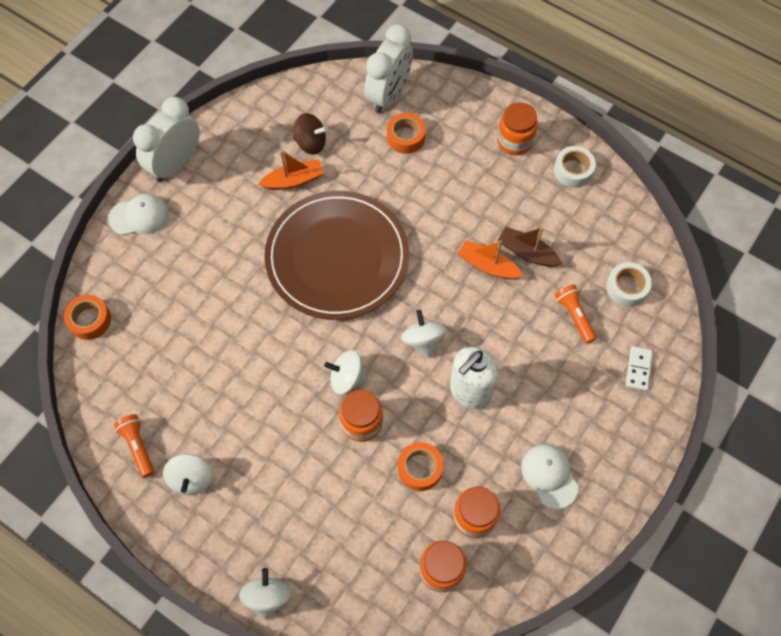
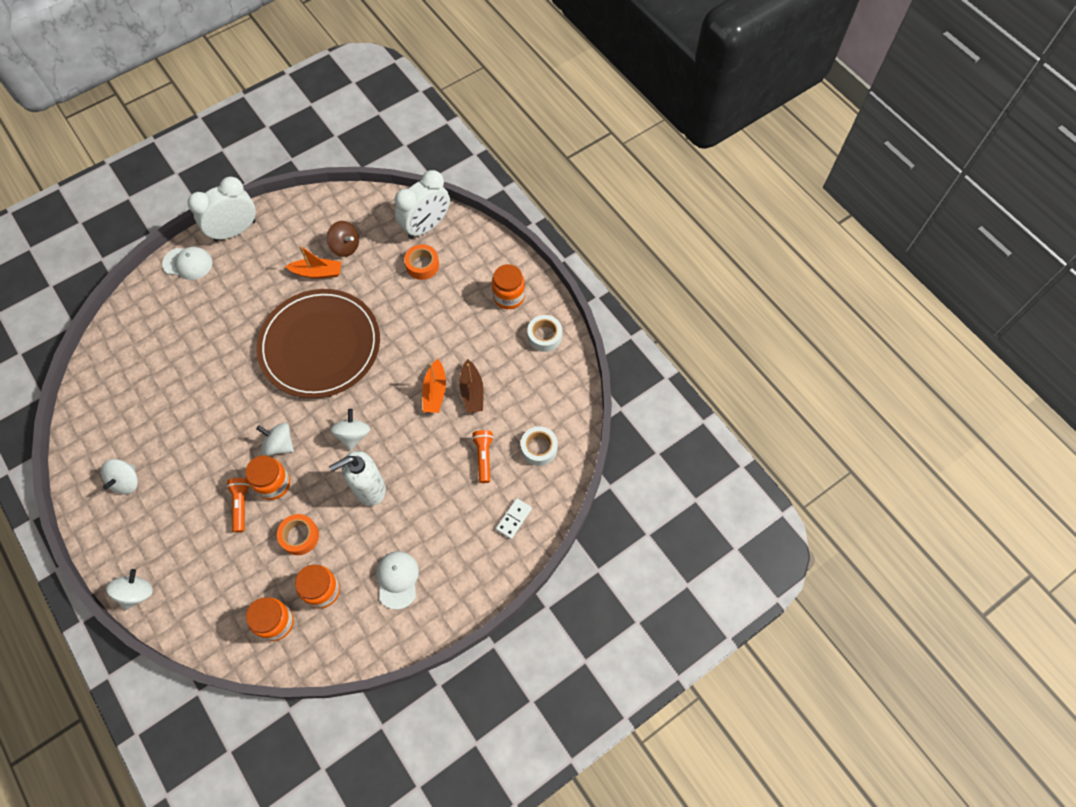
camera: 20 degrees right, 0 degrees up
(90, 320) = (113, 332): orange tape -> none
(138, 447) = (100, 442): orange flashlight -> orange flashlight (241, 505)
(488, 265) = (435, 392): orange boat -> orange boat turned 135 degrees counterclockwise
(527, 252) = (472, 392): brown boat -> brown boat turned 150 degrees counterclockwise

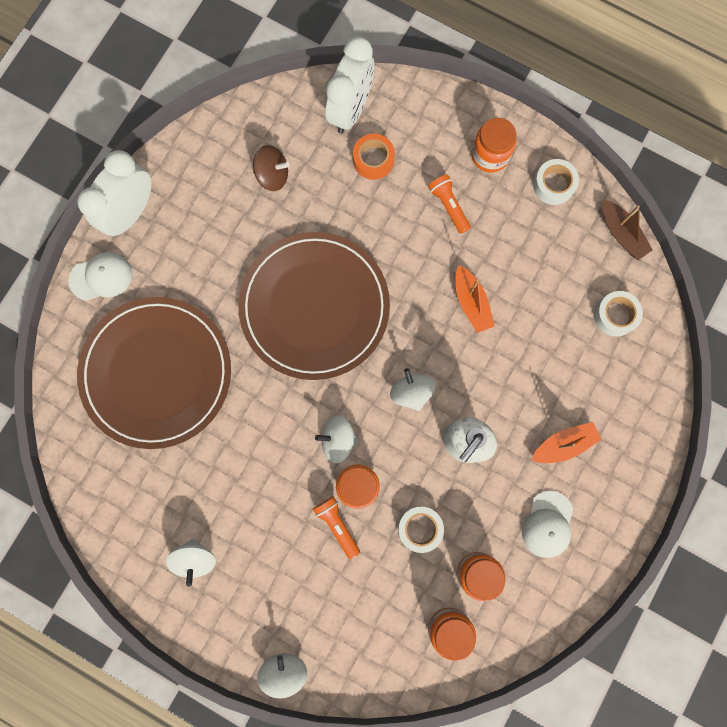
camera: 25 degrees left, 15 degrees up
(183, 342) = (157, 373): none -> brown plate
(299, 536) = (420, 528): orange tape -> white tape
(317, 272) = (259, 221): orange boat -> orange boat (563, 444)
(397, 579) = (547, 524): white cap -> white cap turned 135 degrees counterclockwise
(472, 392) = (511, 284): brown boat -> brown boat (621, 233)
(483, 457) = (563, 352): orange flashlight -> orange flashlight (448, 206)
(513, 519) = (630, 404): white domino -> none

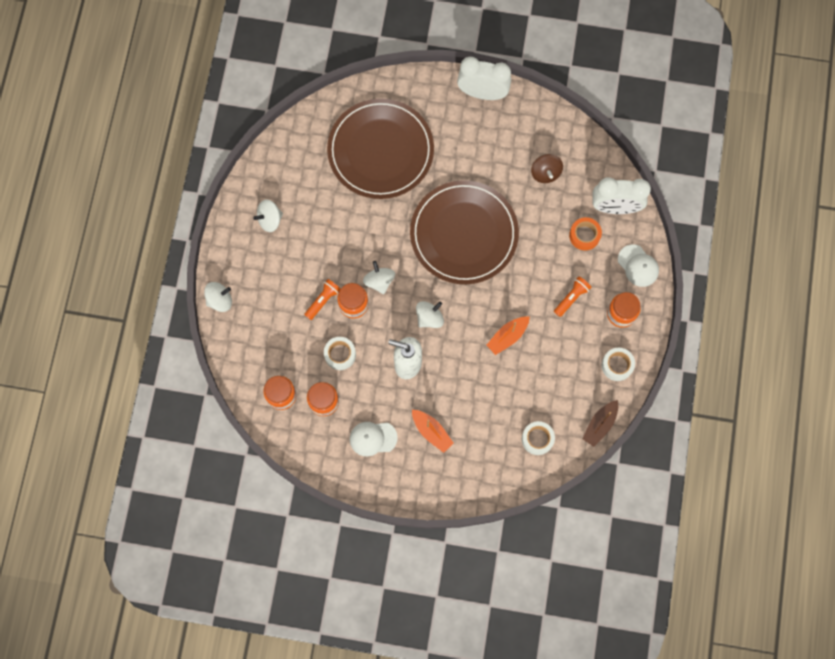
camera: 70 degrees right, 5 degrees down
(101, 277) = (431, 91): white cap -> white cap (638, 266)

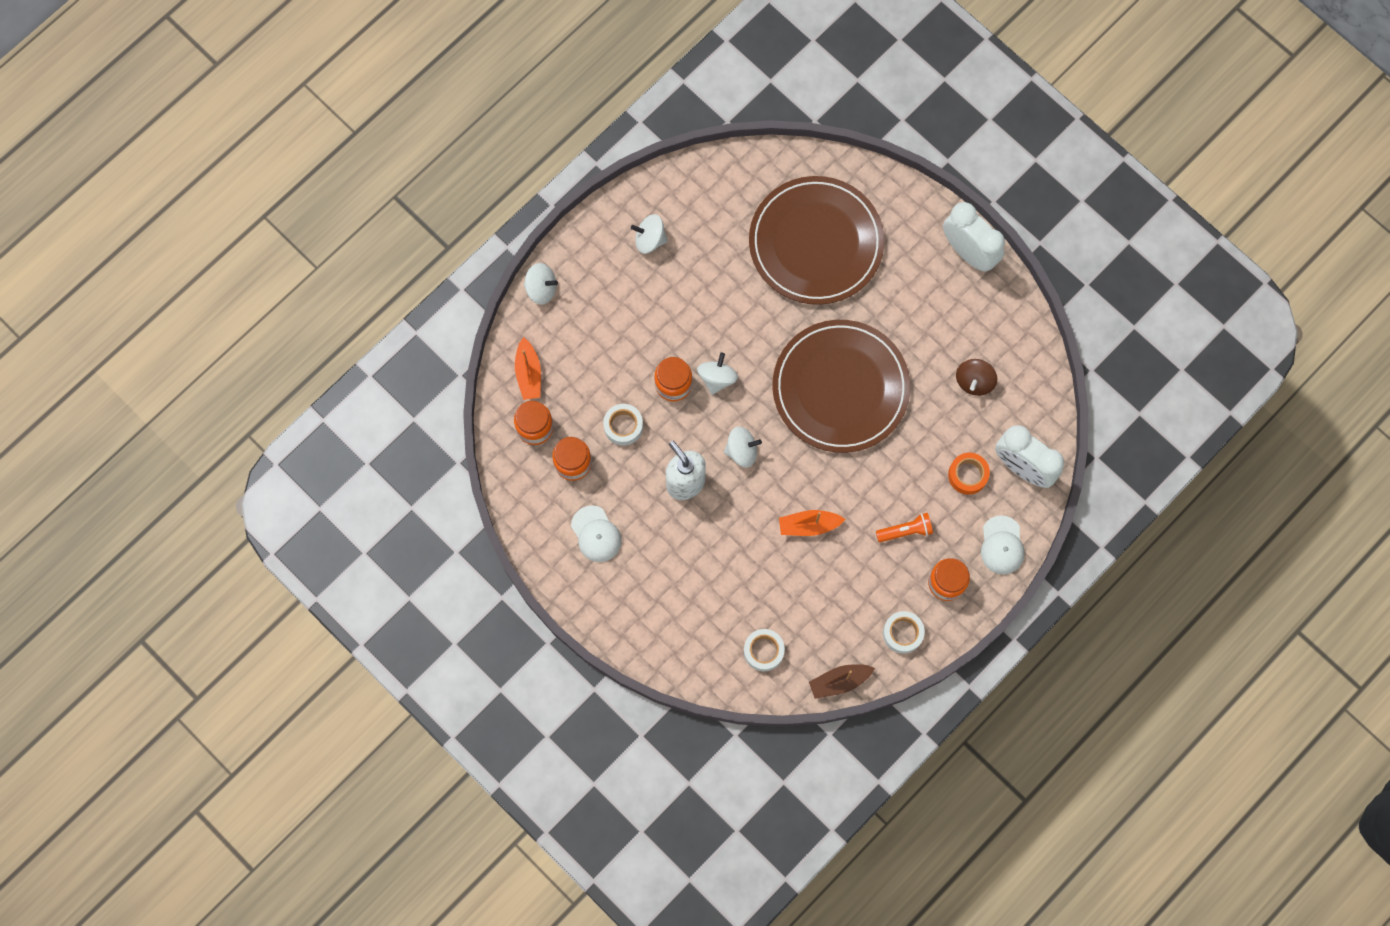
camera: 35 degrees right, 0 degrees up
(323, 300) = (645, 359): orange flashlight -> none
(373, 438) = (596, 534): white cap -> white cap turned 150 degrees counterclockwise
(431, 432) = (660, 568): orange boat -> orange boat (528, 373)

